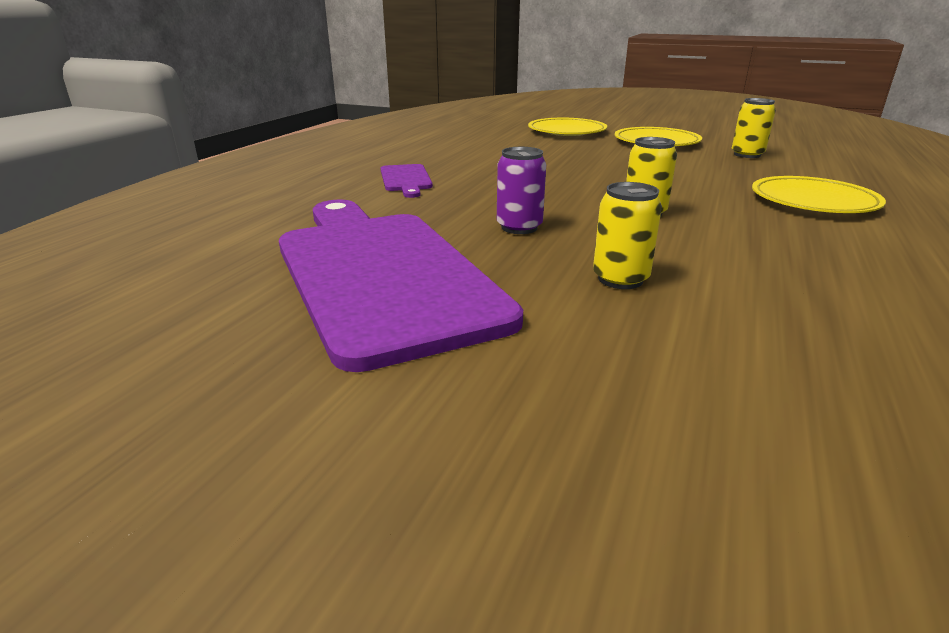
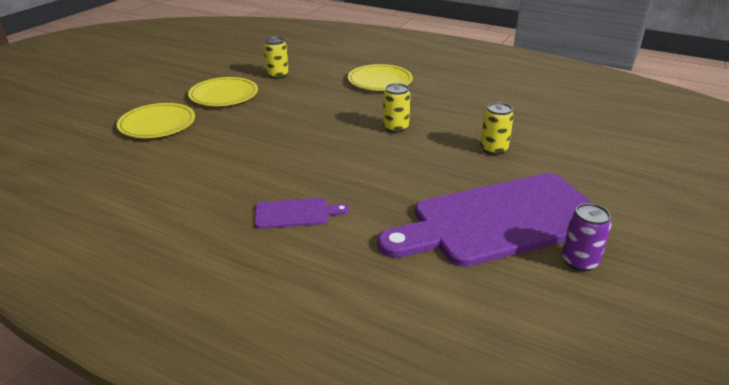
camera: 85 degrees left, 5 degrees up
(519, 227) = (420, 169): purple can -> purple can (579, 261)

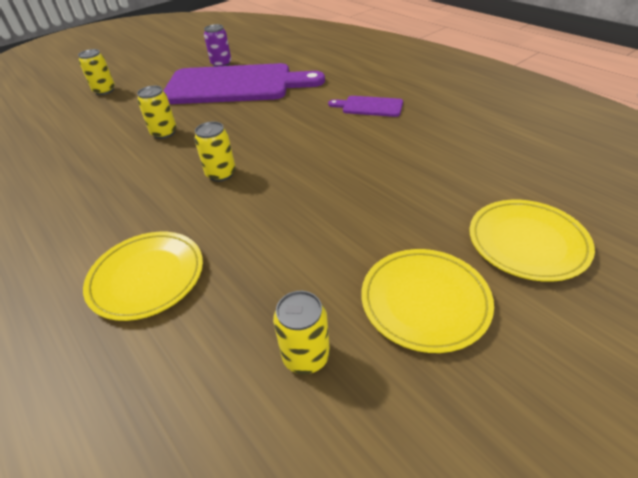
camera: 155 degrees left, 10 degrees up
(657, 184) = (104, 91): none -> yellow can

